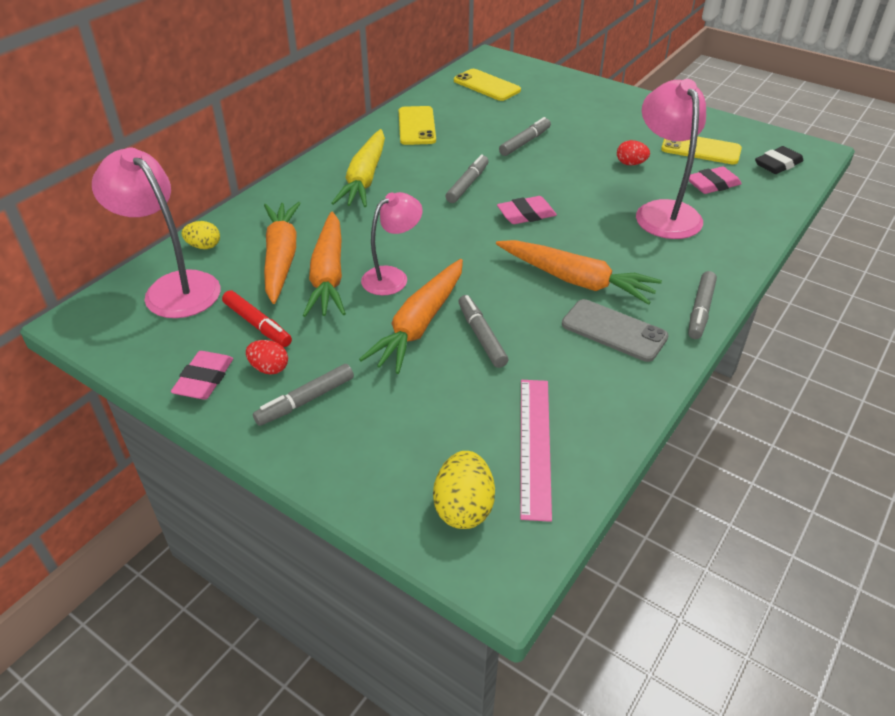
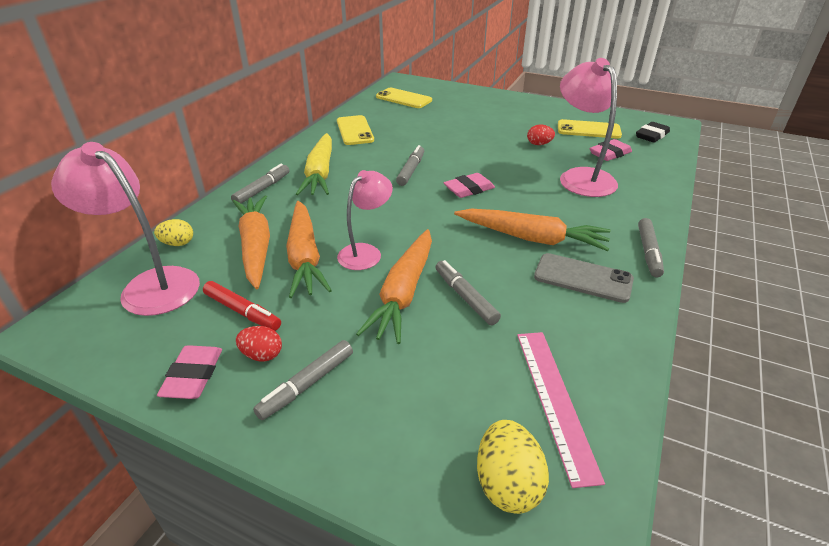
camera: 10 degrees left, 5 degrees down
(525, 142) = (448, 135): grey marker -> grey marker (262, 189)

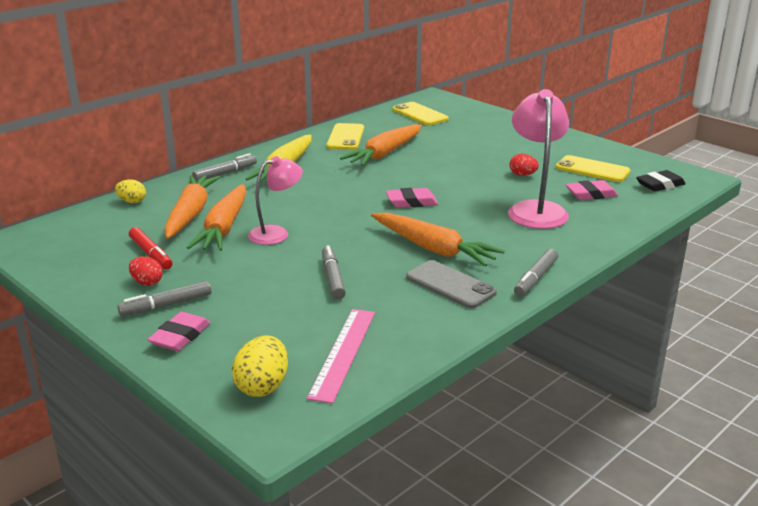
camera: 20 degrees right, 10 degrees down
(150, 285) = (95, 225): pink lamp -> none
(193, 376) = (92, 284): pink eraser -> pink eraser (180, 336)
(403, 293) = (284, 266): orange carrot -> orange carrot (385, 153)
(411, 170) = (370, 178): grey marker -> none

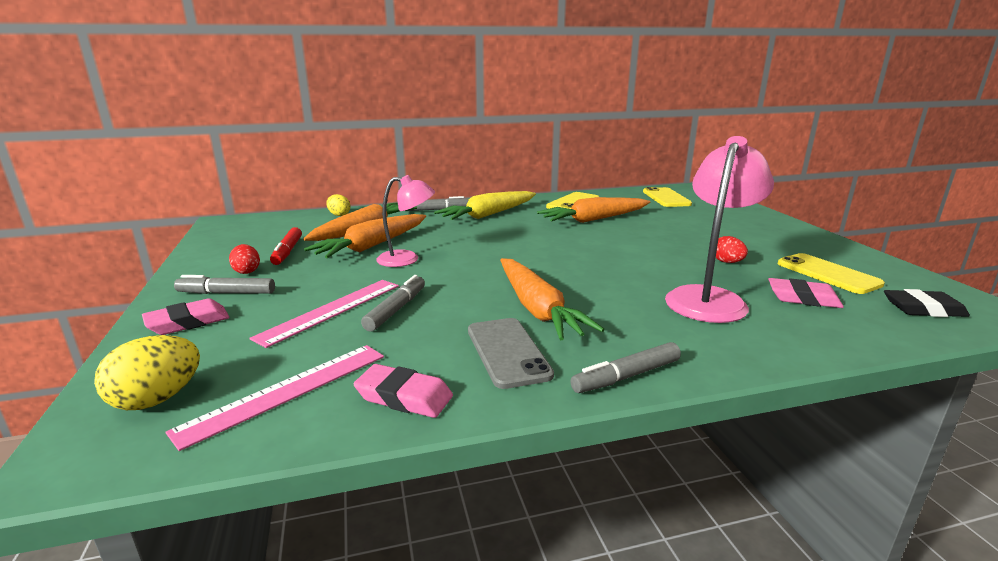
camera: 30 degrees right, 5 degrees down
(283, 293) = (331, 310): none -> pink ruler
(411, 202) = (570, 261): pink eraser -> pink eraser (404, 397)

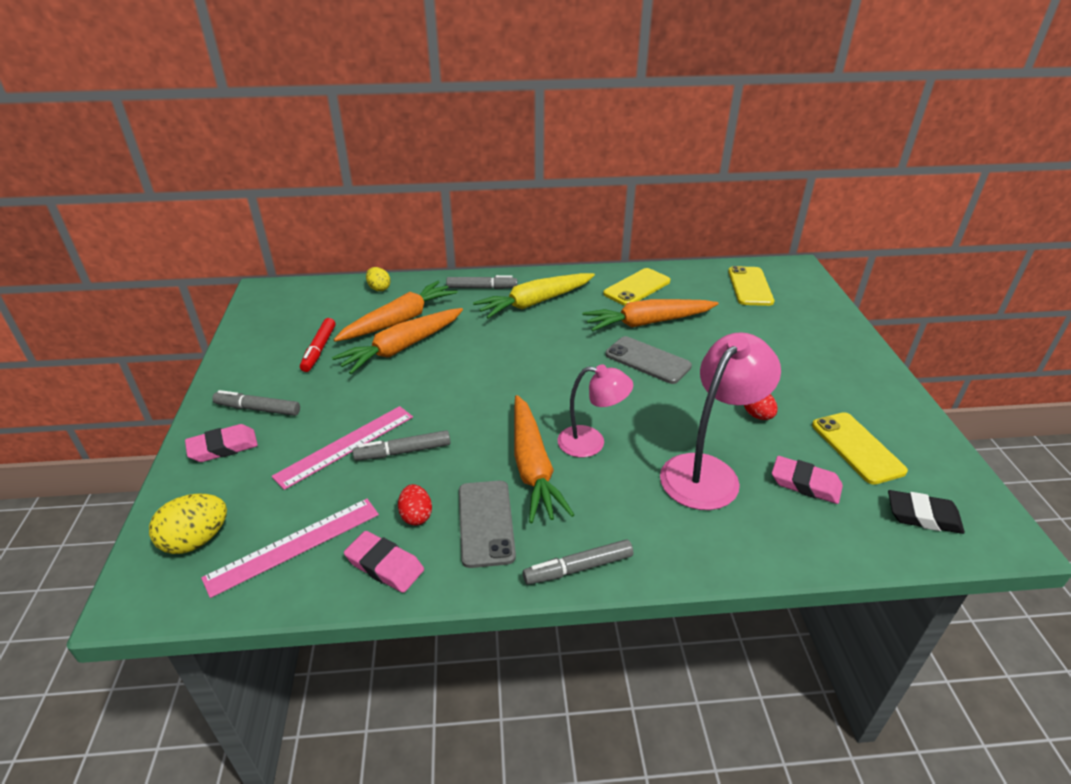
camera: 10 degrees right, 15 degrees up
(247, 271) = (278, 378): red egg -> red egg (416, 516)
(396, 309) = (403, 452): grey marker -> grey marker turned 135 degrees counterclockwise
(407, 259) = (430, 374): pink lamp -> pink lamp (591, 442)
(607, 239) = (647, 360): none -> grey phone

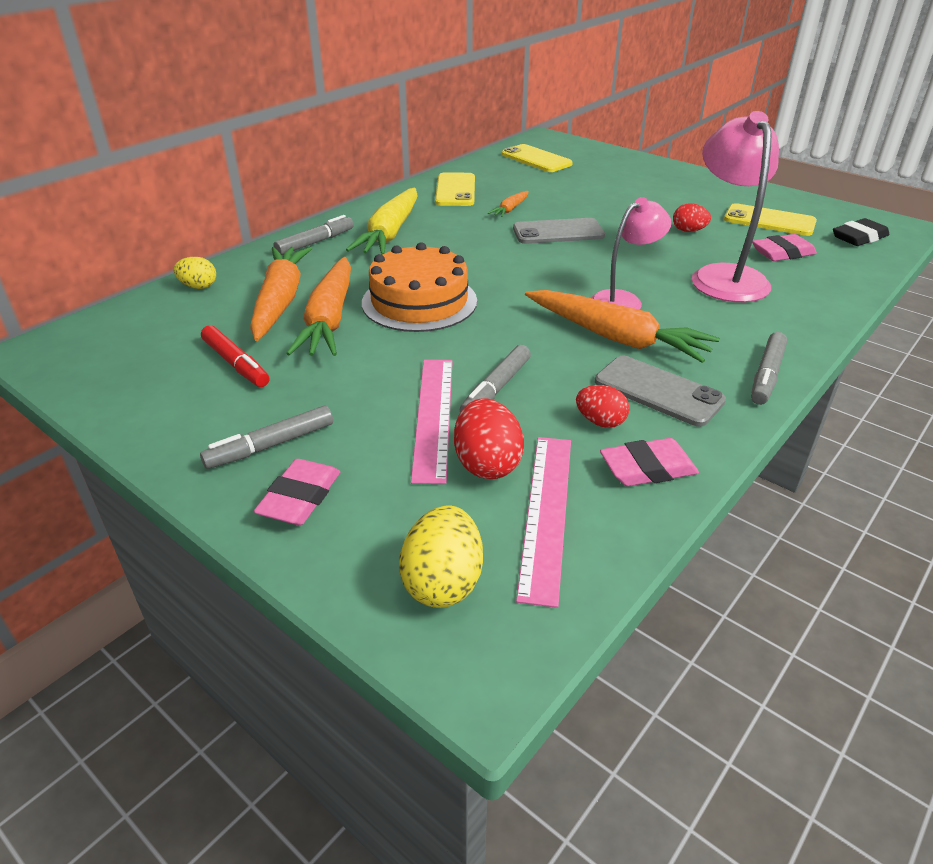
camera: 45 degrees left, 0 degrees up
(319, 494) = (487, 464): none -> red egg
(466, 364) = (419, 301): none -> orange cake
(648, 323) = (510, 209): orange carrot -> orange carrot, size x0.47

